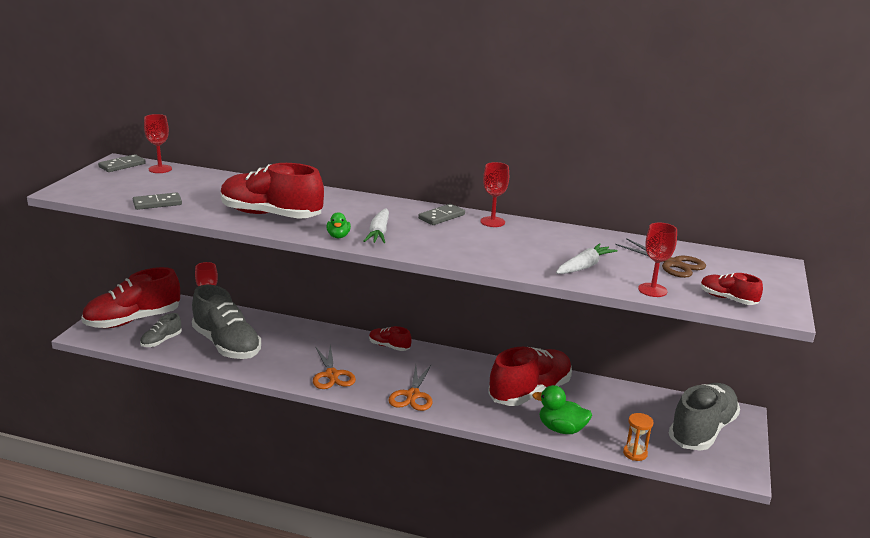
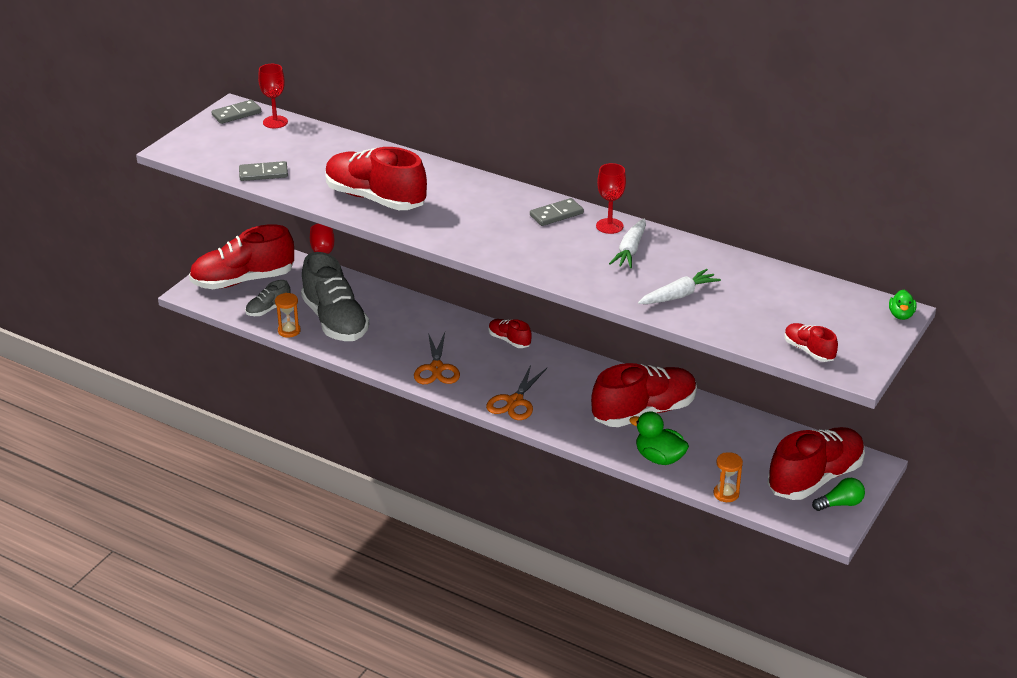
camera: 15 degrees right, 10 degrees up
(184, 357) = (289, 331): none -> orange hourglass
(338, 236) = (436, 233): green duck -> green duck (901, 315)
(379, 233) = (480, 232): white carrot -> white carrot (630, 250)
(652, 290) = (734, 332): red goblet -> none
(672, 264) = (778, 300): brown scissors -> none
(702, 431) = (815, 478): grey shoe -> red shoe
(736, 450) = (840, 504): none -> green light bulb

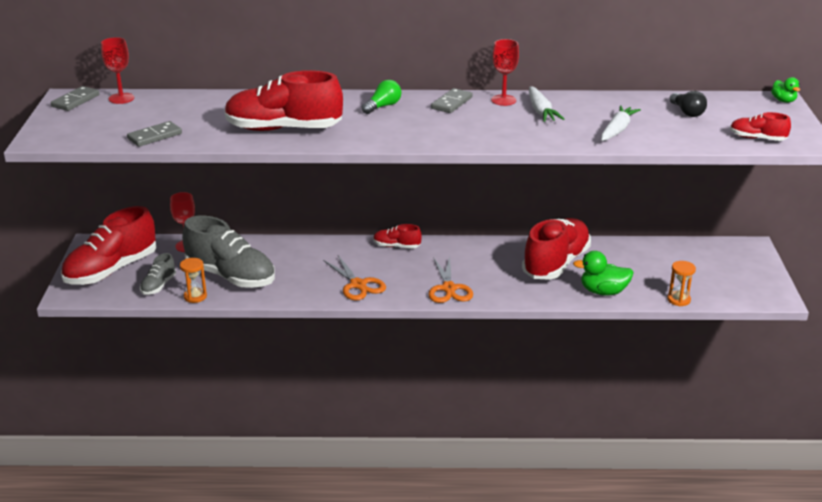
camera: 30 degrees left, 5 degrees down
(776, 297) = (687, 112): none -> black light bulb
(815, 478) = (725, 268): red shoe -> none
(840, 504) = (761, 279): green light bulb -> green light bulb (383, 106)

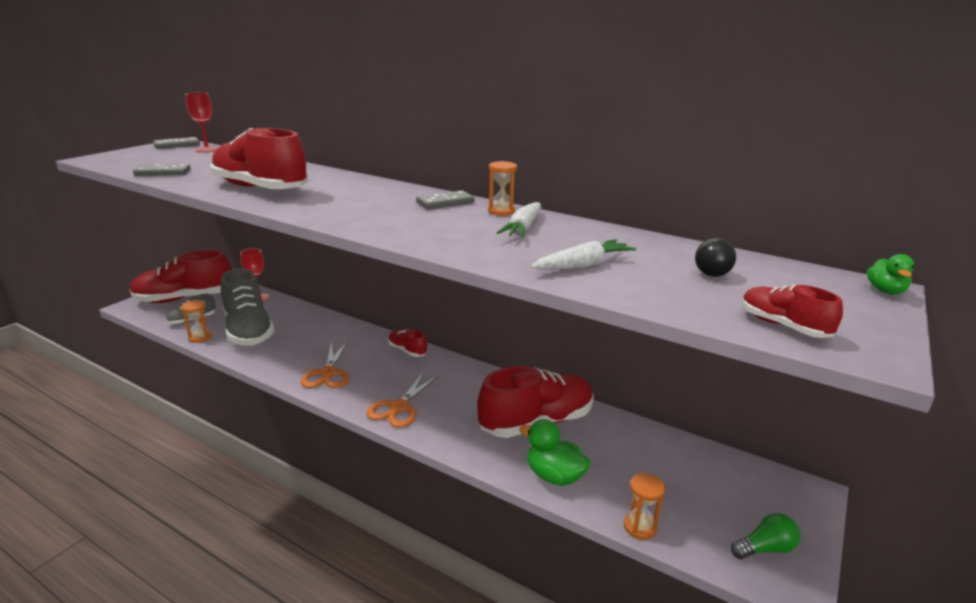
camera: 30 degrees right, 5 degrees down
(383, 106) = (377, 192): green light bulb -> green light bulb (765, 548)
(503, 100) = (501, 211): red goblet -> orange hourglass

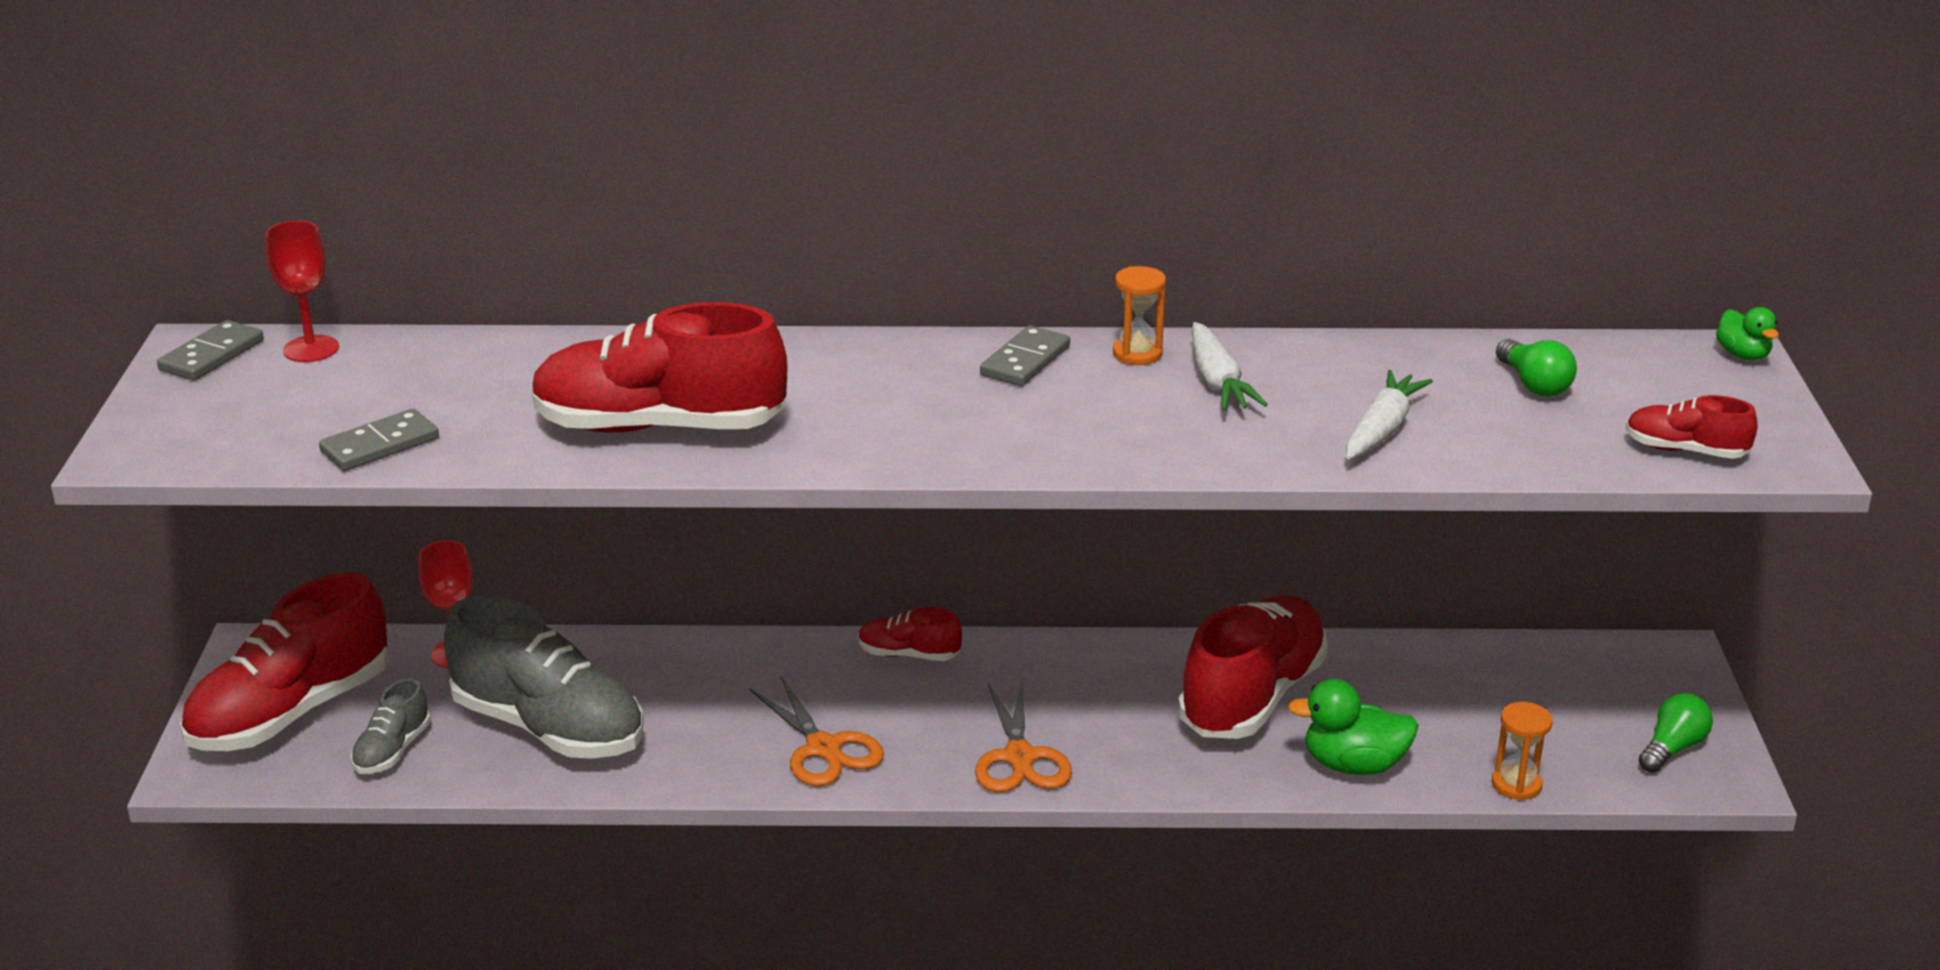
camera: 30 degrees left, 5 degrees up
(200, 337) = (471, 777): orange hourglass -> none
(709, 270) = (1534, 384): black light bulb -> green light bulb

